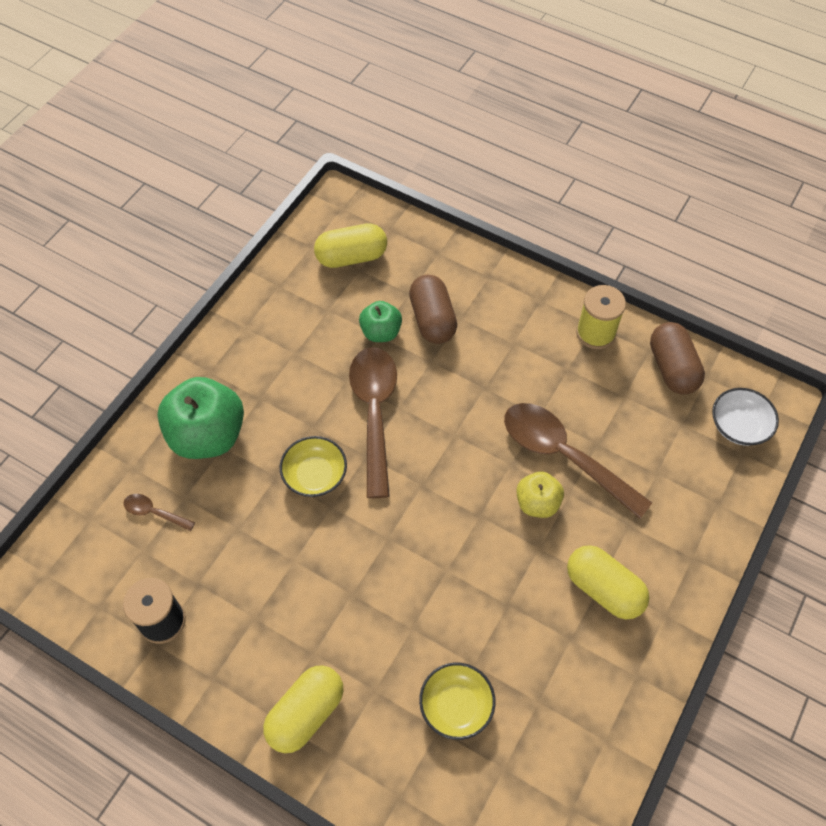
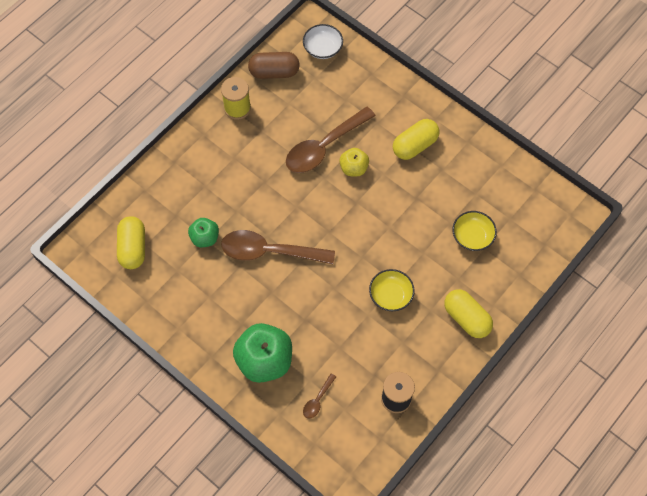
camera: 80 degrees left, 5 degrees up
(315, 475) = (309, 295): yellow bowl -> yellow bowl (391, 295)
(432, 320) = (202, 204): brown capsule -> none

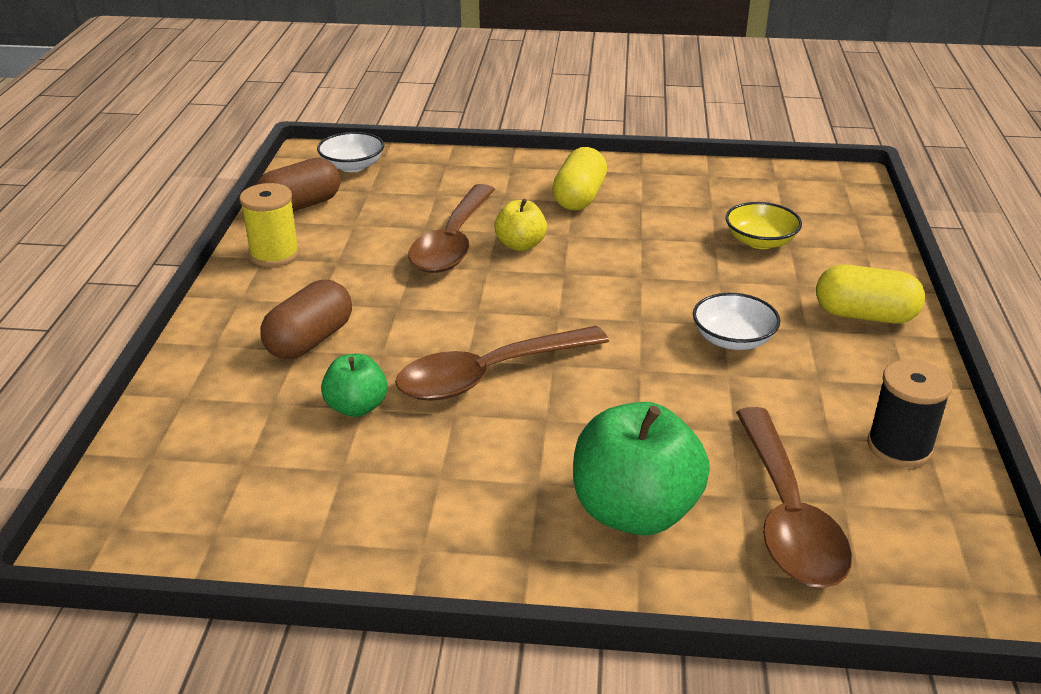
camera: 35 degrees left, 30 degrees down
(133, 248) = (222, 479): yellow capsule -> none
(213, 183) = (310, 340): none -> brown capsule
(317, 400) = (787, 515): brown spoon -> brown spoon, size x2.28
(391, 295) = (733, 339): yellow bowl -> white bowl

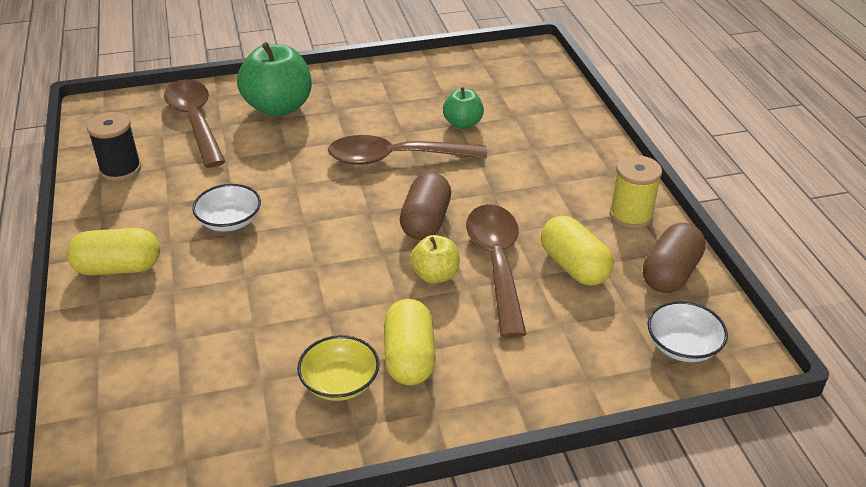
camera: 160 degrees right, 5 degrees up
(310, 340) = (530, 155): brown capsule -> brown capsule (426, 222)
(381, 227) = (574, 266): none -> yellow capsule
(488, 375) = (395, 158): brown spoon -> brown spoon turned 135 degrees counterclockwise
(760, 241) = (206, 337): yellow bowl -> yellow bowl (340, 382)

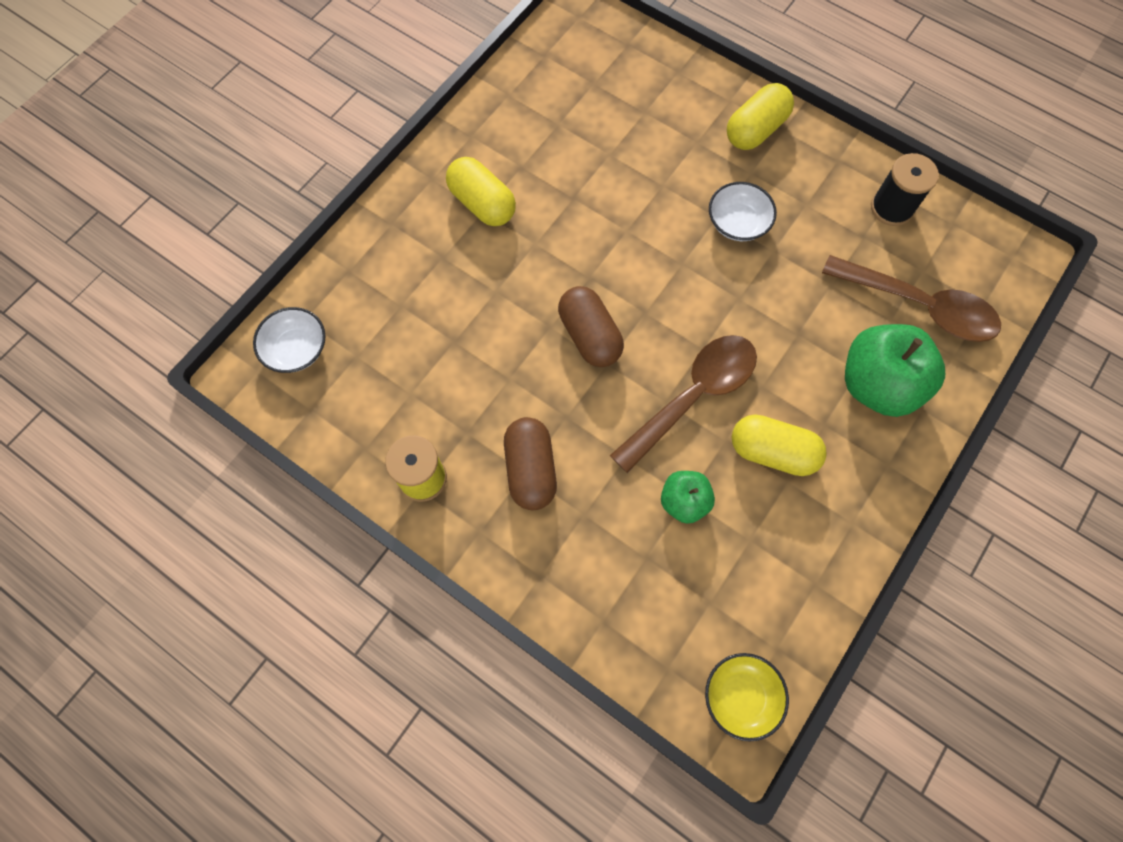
camera: 140 degrees right, 30 degrees up
(340, 382) = (509, 156): yellow bowl -> yellow bowl (741, 696)
(435, 275) = (529, 285): yellow apple -> none
(497, 264) = (493, 331): brown spoon -> none
(574, 266) = (430, 374): yellow capsule -> yellow capsule (772, 452)
(670, 273) = (346, 423): brown capsule -> brown capsule (531, 469)

